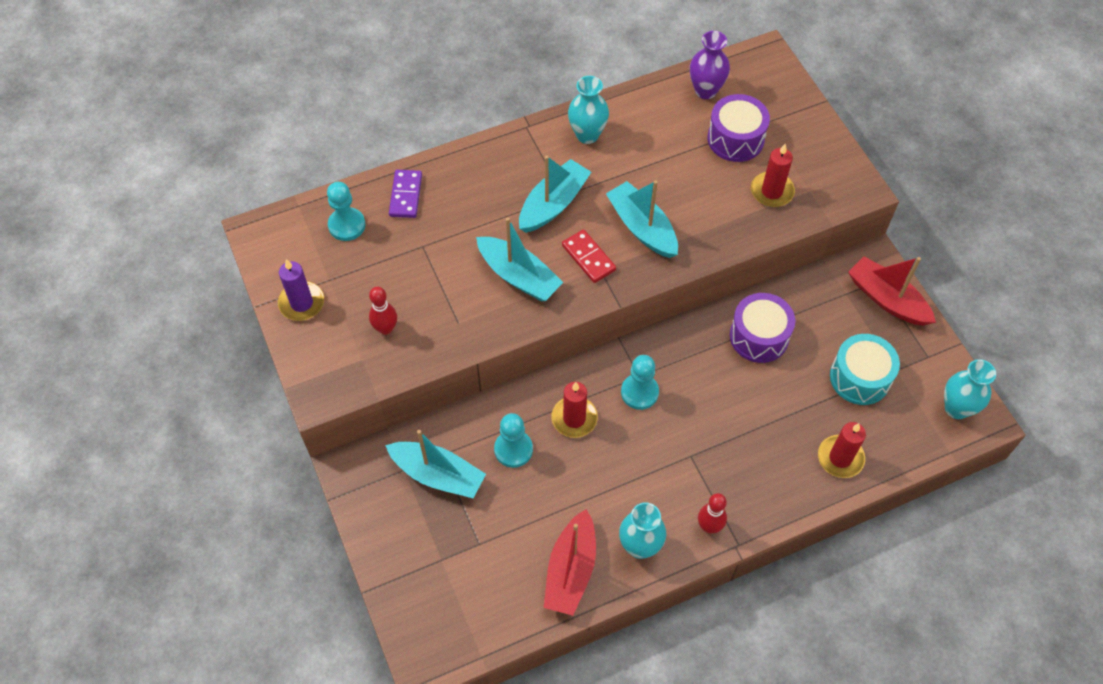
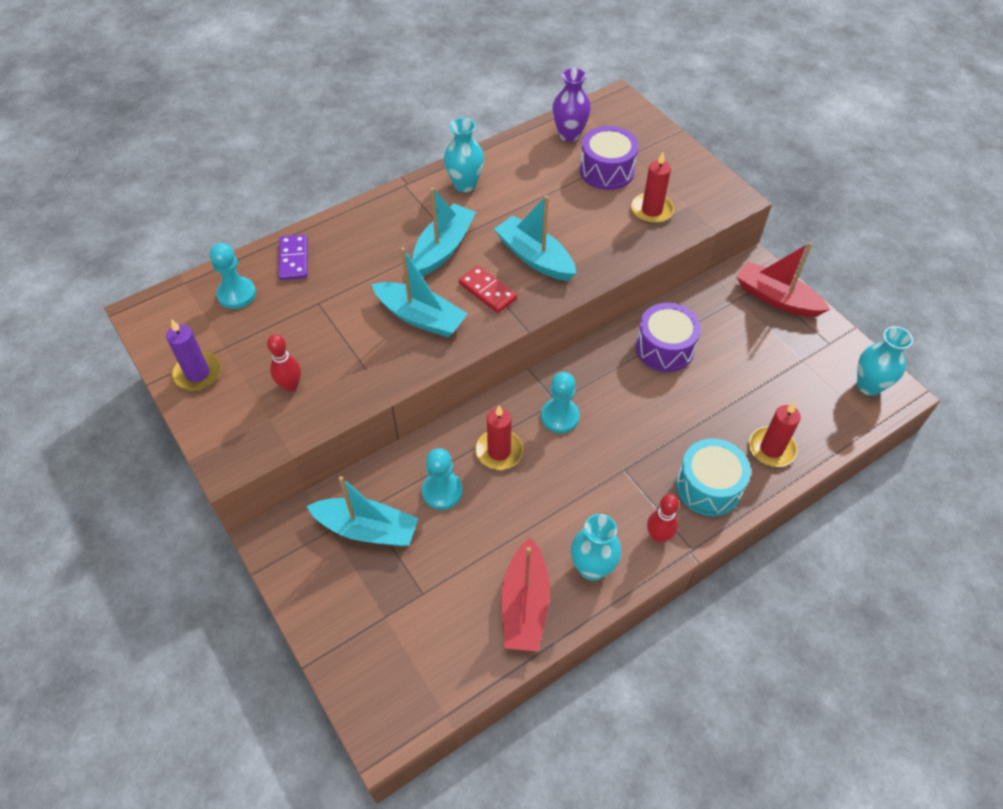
camera: 10 degrees left, 5 degrees down
(860, 377) = (770, 371): turquoise drum -> turquoise drum (708, 487)

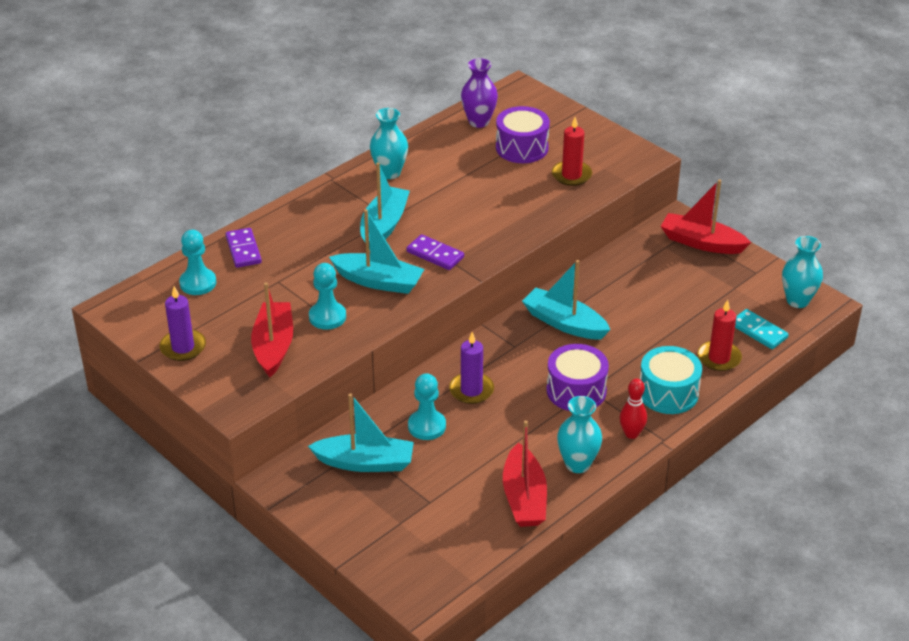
camera: 10 degrees left, 15 degrees down
(290, 385) = (273, 346): red bowling pin -> red boat
(487, 291) = (435, 254): red domino -> purple domino
(499, 451) = (471, 390): red candle -> purple candle
(534, 257) = (471, 224): turquoise boat -> turquoise boat (564, 323)
(560, 416) = (521, 357): turquoise pawn -> turquoise pawn (327, 317)
(664, 348) = (606, 293): purple drum -> purple drum (576, 390)
(820, 419) = (758, 331): none -> turquoise domino

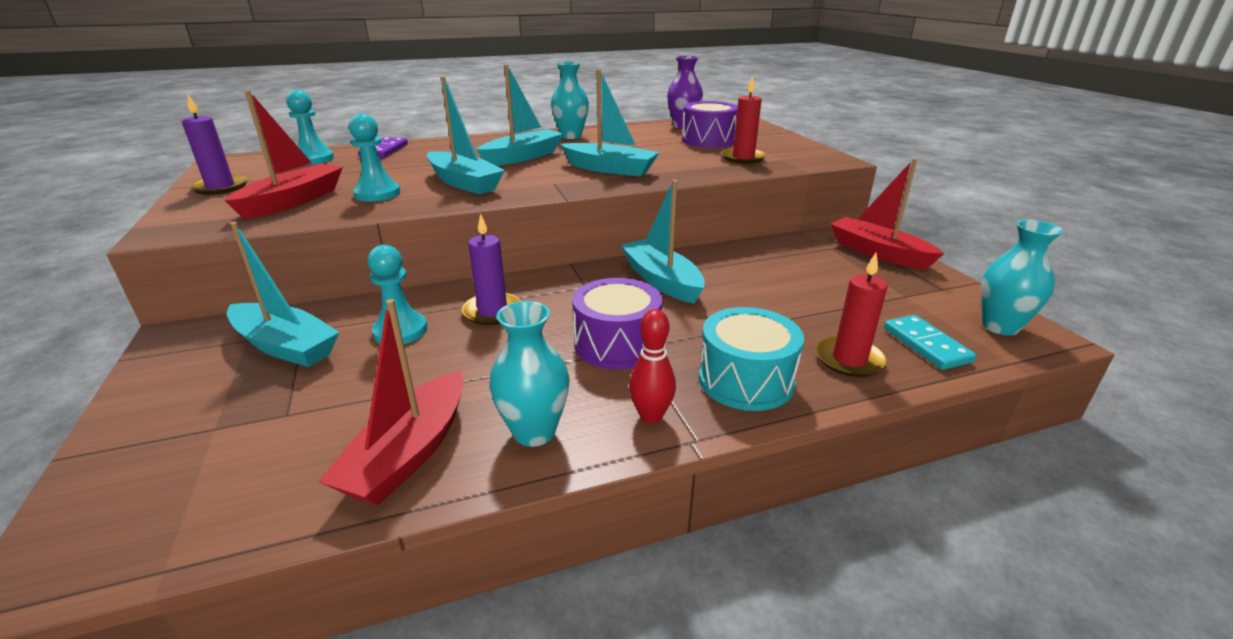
camera: 25 degrees right, 10 degrees down
(435, 254) = (544, 177): purple domino -> none
(476, 225) = (610, 169): none -> turquoise boat

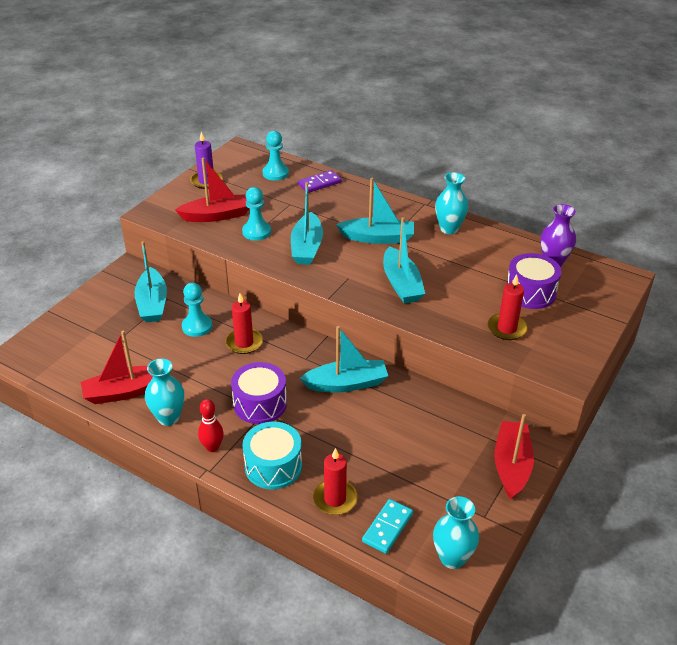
camera: 50 degrees right, 10 degrees up
(492, 311) = (244, 343): purple candle -> red candle
(661, 281) = (346, 383): turquoise boat -> turquoise boat turned 60 degrees clockwise

